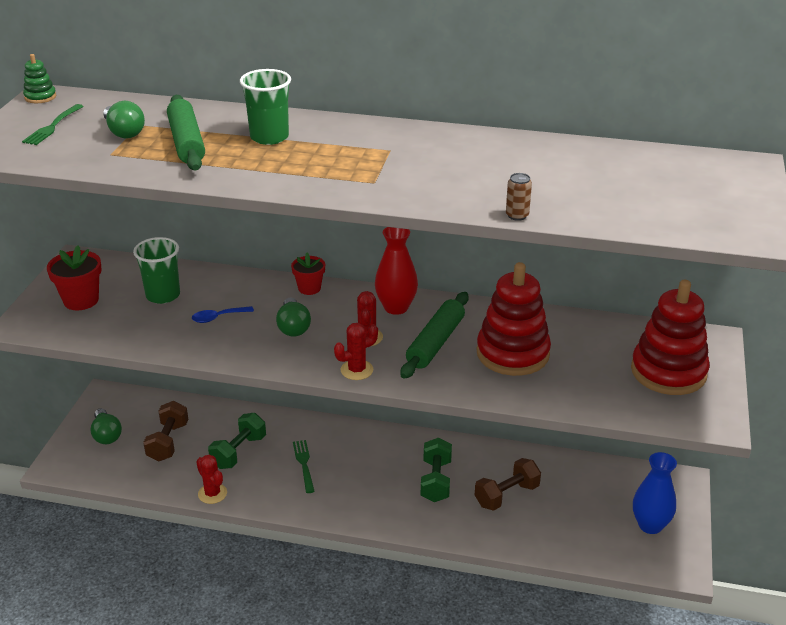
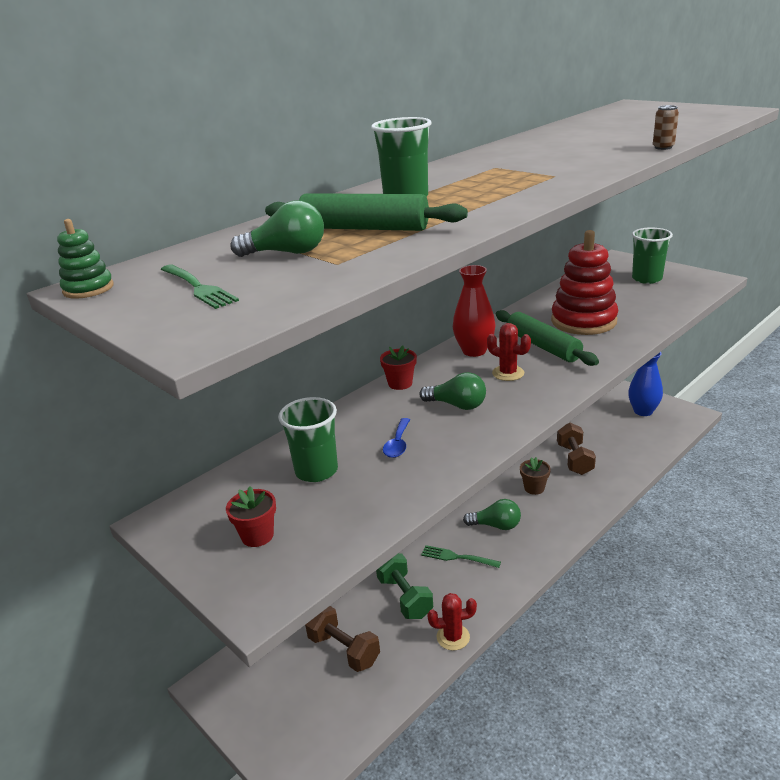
camera: 55 degrees left, 5 degrees down
(81, 300) = (257, 536): red flower pot -> red flower pot, size x0.66
(106, 435) = (284, 704): green light bulb -> green light bulb (496, 525)
(357, 370) = (555, 389): red cactus -> none
(436, 481) = (534, 488): green dumbbell -> brown flower pot
(668, 372) = (647, 279): red stacking toy -> green cup

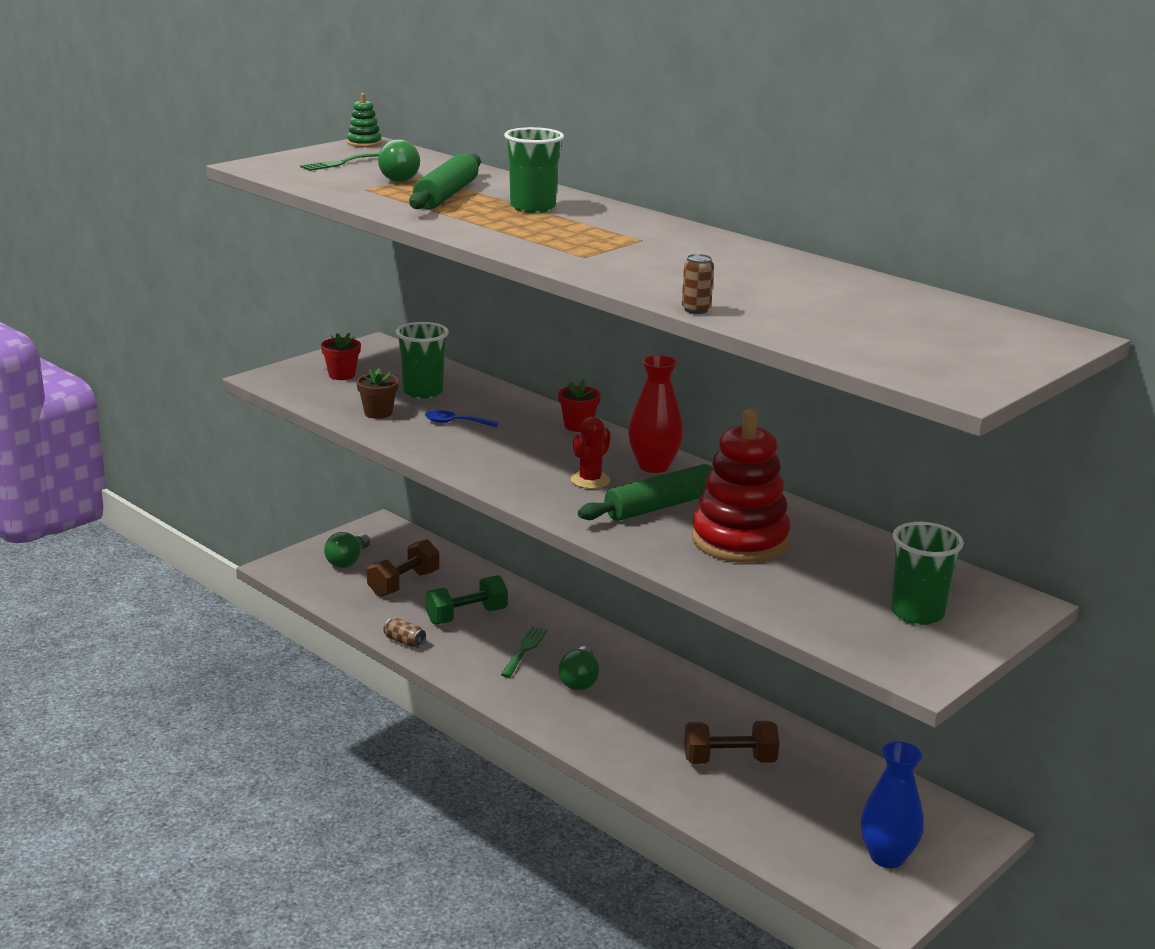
camera: 85 degrees right, 5 degrees down
(453, 637) = (404, 641): red cactus -> brown can
(457, 405) = (522, 451): green light bulb -> green light bulb (348, 561)
(534, 488) = (657, 717): brown flower pot -> brown flower pot (378, 413)

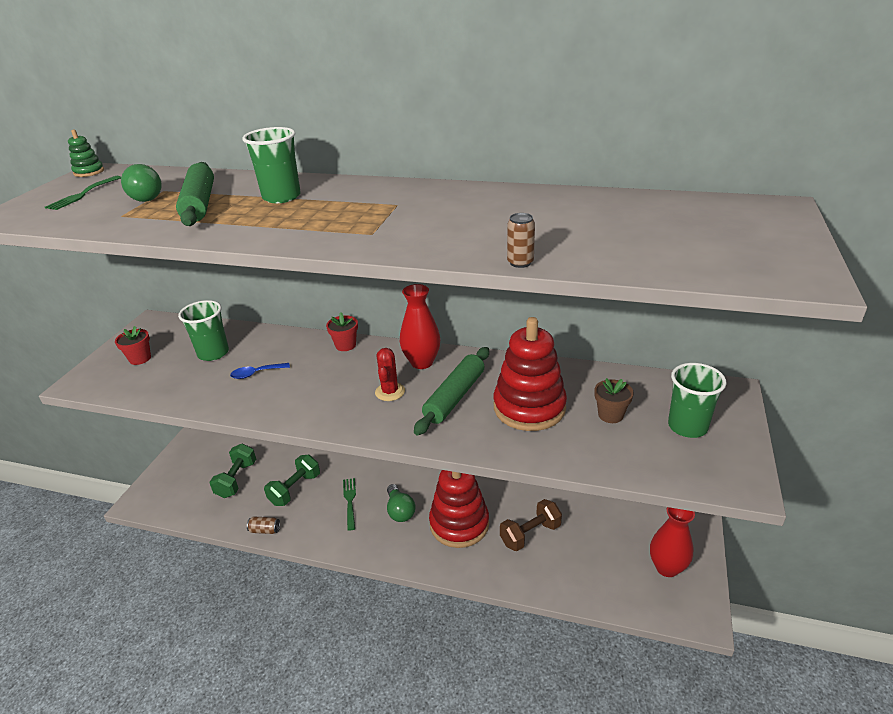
camera: 25 degrees left, 10 degrees up
(348, 561) = (186, 476): green light bulb -> none
(378, 413) = (191, 385): brown flower pot -> brown flower pot (610, 415)
(404, 584) = (237, 479): brown dumbbell -> green dumbbell
(645, 718) = (459, 524): none -> red stacking toy
(887, 857) = (667, 567): blue vase -> red vase

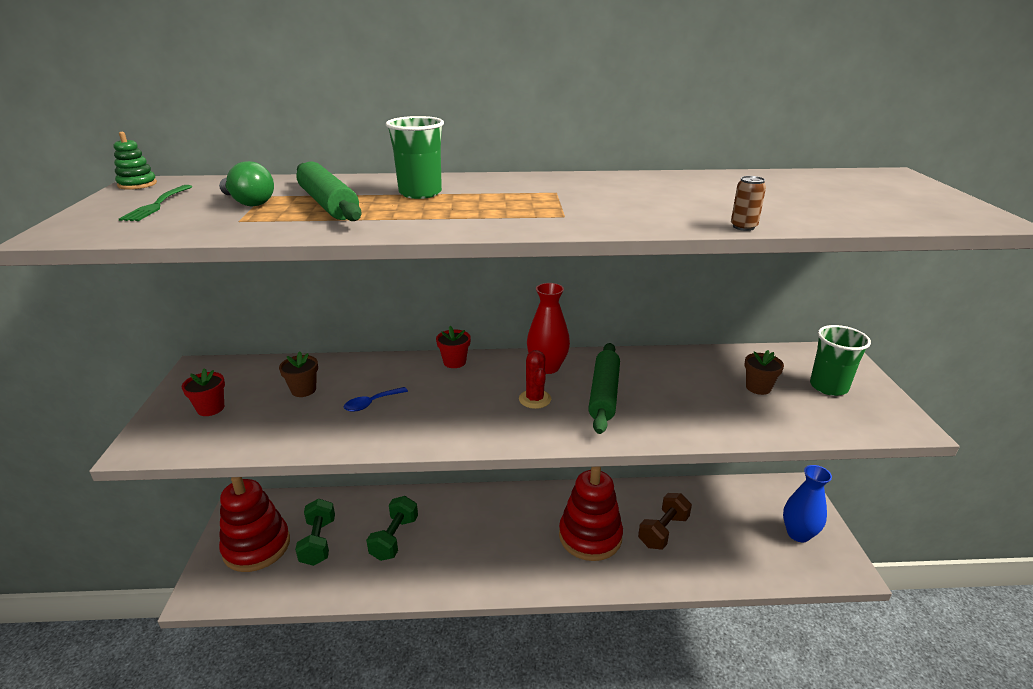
camera: 20 degrees left, 5 degrees down
(213, 353) = (303, 390): green cup -> brown flower pot
(265, 530) = (380, 590): brown can -> none
(350, 501) = (464, 538): green fork -> none
(400, 511) = (522, 536): green light bulb -> none
(529, 407) = (682, 392): red stacking toy -> red stacking toy (257, 546)
(667, 567) = (798, 534): red vase -> blue vase

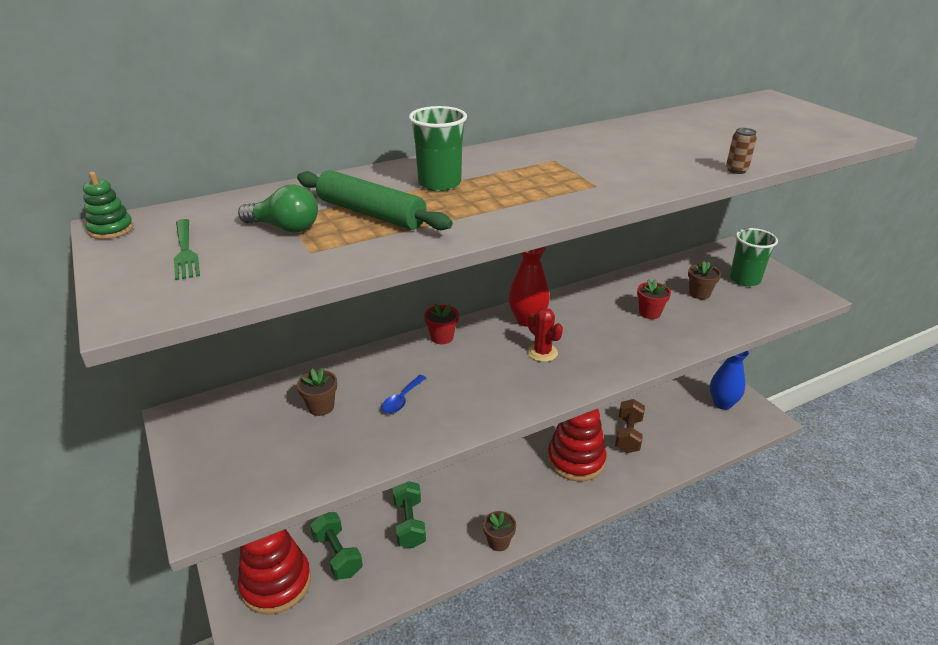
camera: 25 degrees left, 5 degrees up
(210, 408) = (240, 455): red flower pot -> red flower pot (649, 313)
(460, 586) = (498, 542): none -> brown flower pot
(604, 394) = (593, 331): green rolling pin -> none

